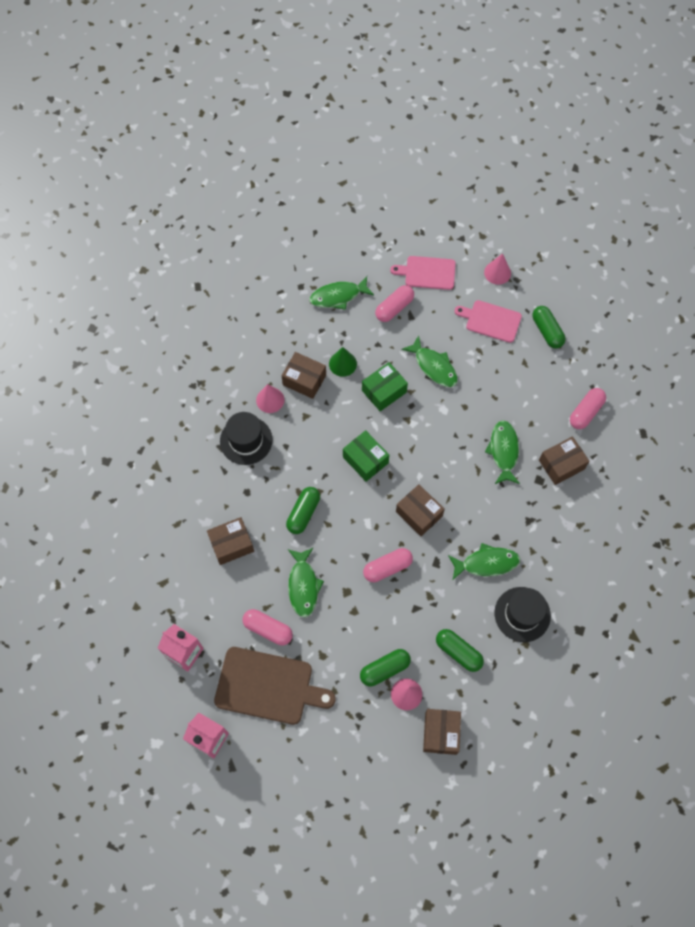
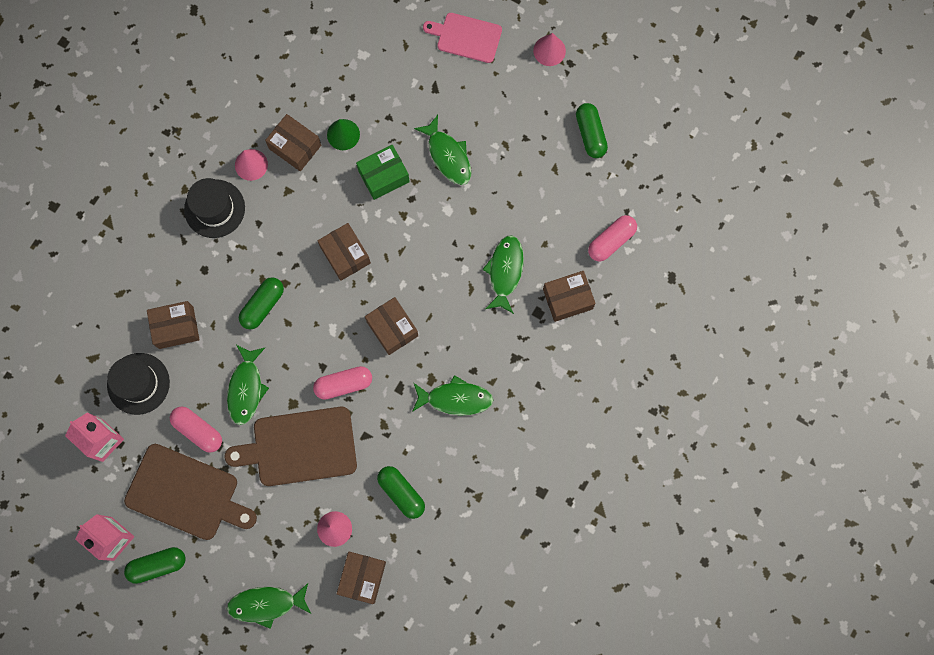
camera: 10 degrees right, 10 degrees up
(338, 296) = (355, 49): green fish -> green fish (266, 604)
(360, 628) = (300, 447): none -> brown cutting board
(365, 460) = (345, 255): green box -> brown box
(384, 669) = (316, 497): green capsule -> green capsule (157, 565)
(394, 308) = (417, 75): pink capsule -> none
(491, 321) = (527, 110): pink cutting board -> none
(522, 614) = (482, 463): black hat -> black hat (138, 383)

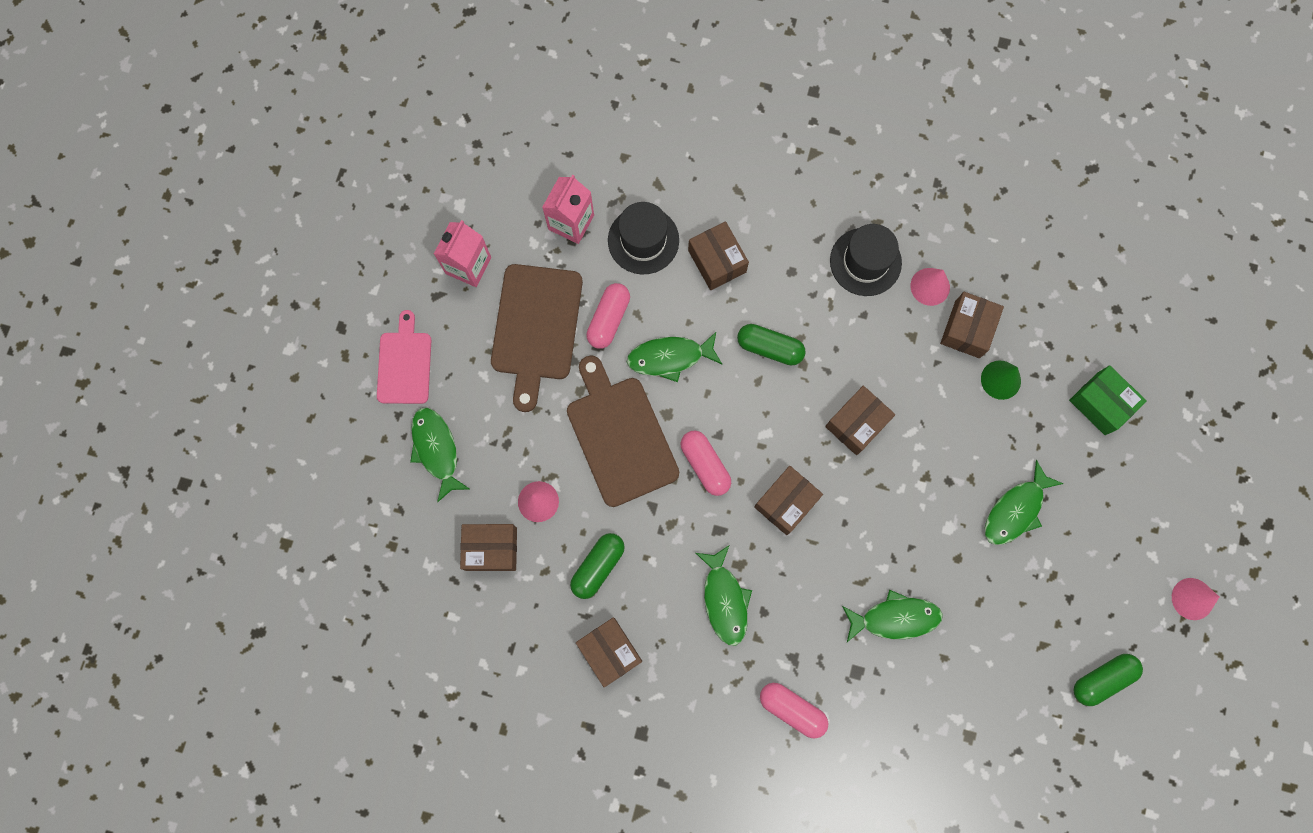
camera: 75 degrees right, 0 degrees up
(157, 565) = (451, 321): green capsule -> none
(384, 176) = (965, 441): green box -> green box (1101, 404)
(466, 37) = (1172, 491): pink cutting board -> pink cutting board (404, 364)
(567, 299) = (884, 704): brown box -> brown box (610, 651)
(611, 241) = (974, 741): pink capsule -> pink capsule (792, 709)

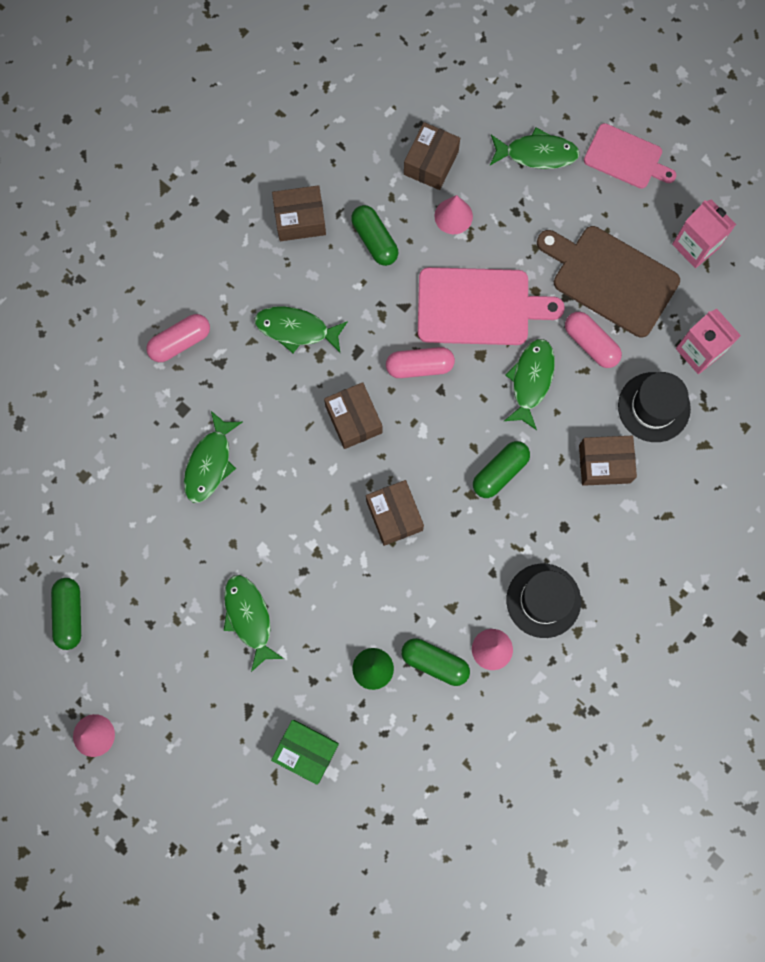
camera: 115 degrees right, 0 degrees up
(620, 436) = (479, 307): brown cutting board -> pink cutting board
(967, 329) = (435, 662): brown box -> green capsule
(1101, 404) = (306, 751): green box -> green box turned 45 degrees clockwise

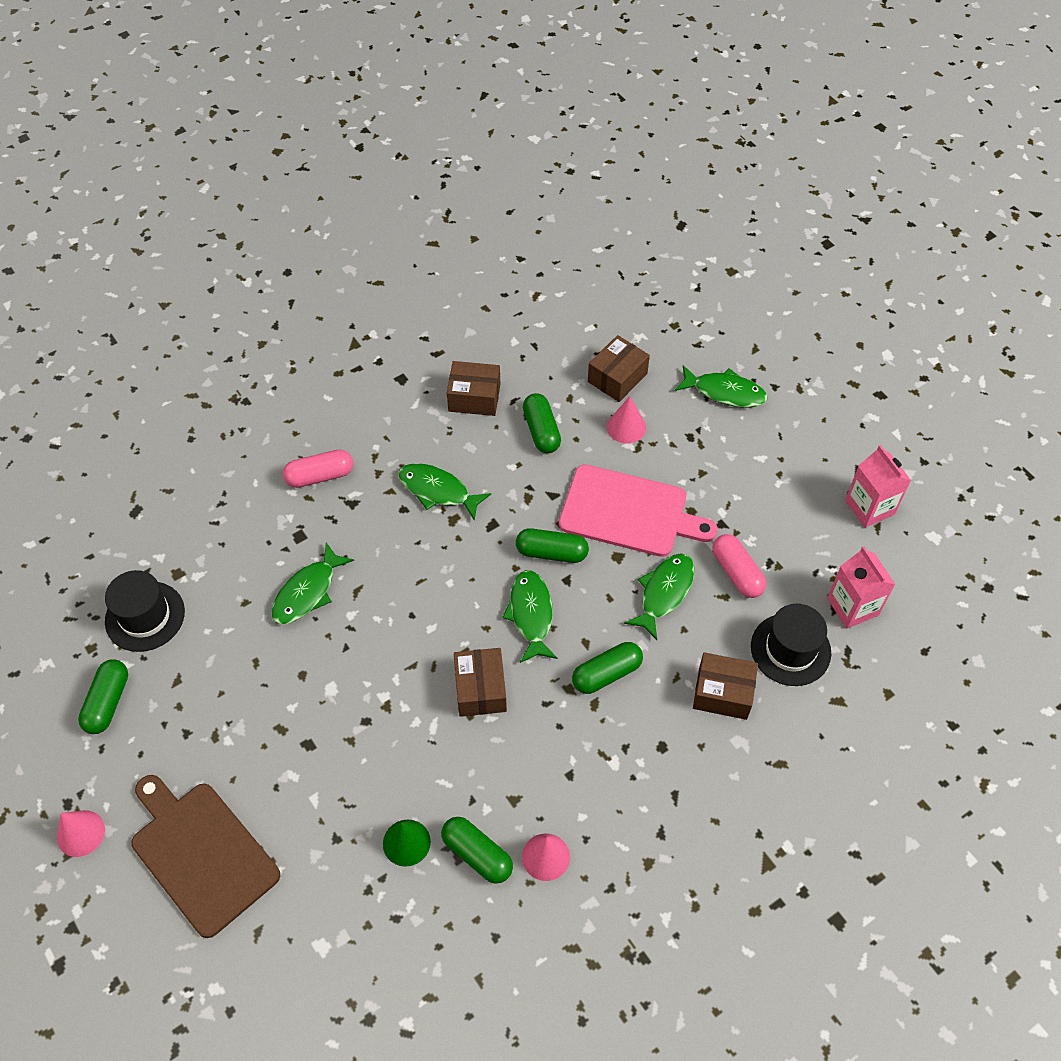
camera: 15 degrees right, 20 degrees down
(249, 618) = (291, 754): green fish -> green fish (531, 614)
(306, 751) = (302, 914): green box -> none
(353, 419) = (468, 586): brown box -> none
(419, 366) = (551, 552): pink capsule -> green capsule
(543, 600) = (618, 818): black hat -> black hat (145, 616)
(611, 279) = (773, 517): brown cutting board -> brown cutting board (201, 853)
(626, 158) = (814, 414): pink cutting board -> none

